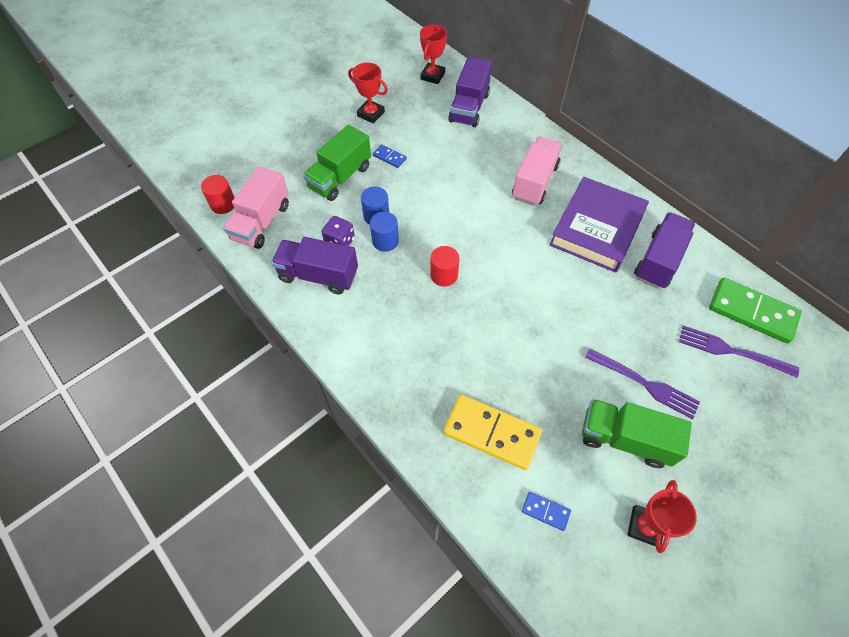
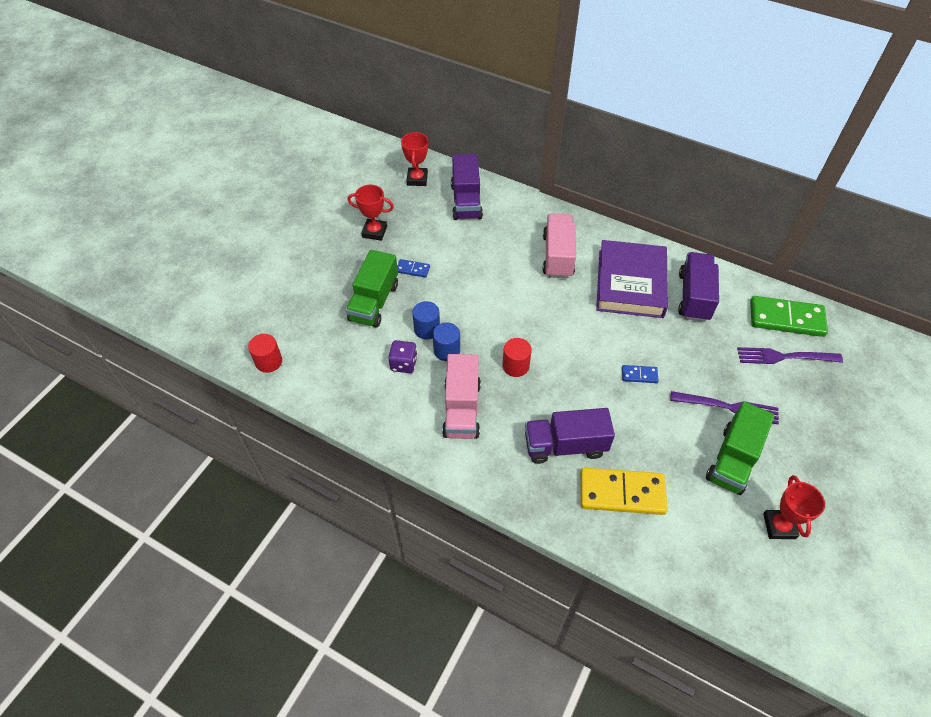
camera: 20 degrees left, 5 degrees down
(261, 222) = (317, 367): pink truck -> pink truck (461, 409)
(318, 275) = (398, 402): purple truck -> purple truck (565, 445)
(545, 511) = (696, 543): blue domino -> blue domino (639, 375)
(625, 439) = (733, 459): green truck -> green truck turned 60 degrees counterclockwise

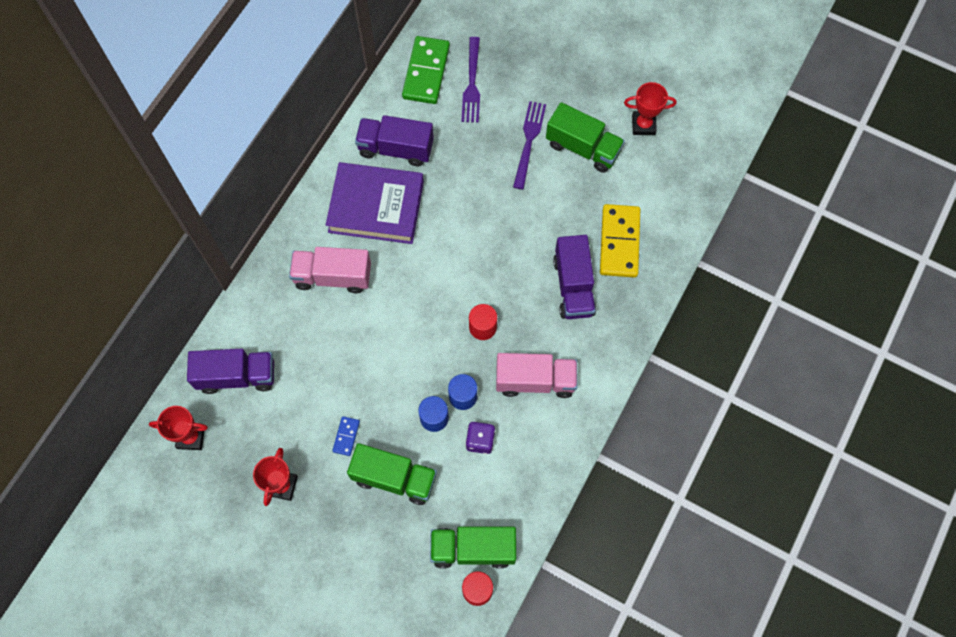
camera: 90 degrees left, 15 degrees up
(305, 358) = (473, 549): none -> green truck
(639, 375) = (493, 212): blue domino -> none

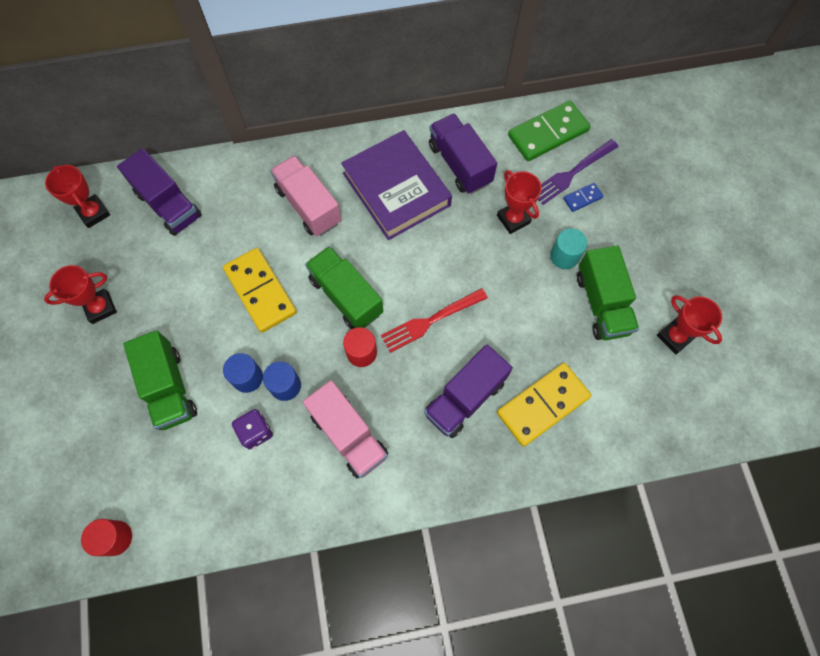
camera: 50 degrees right, 0 degrees up
(346, 436) = (178, 322): blue domino -> blue domino (582, 198)
(373, 361) = (260, 291): none -> yellow domino
(472, 150) = (513, 219): none -> red trophy
(473, 549) = (151, 504): green truck -> green truck (346, 296)
(499, 264) = (431, 321): none -> red fork
(529, 141) = (564, 256): purple fork -> turquoise cylinder

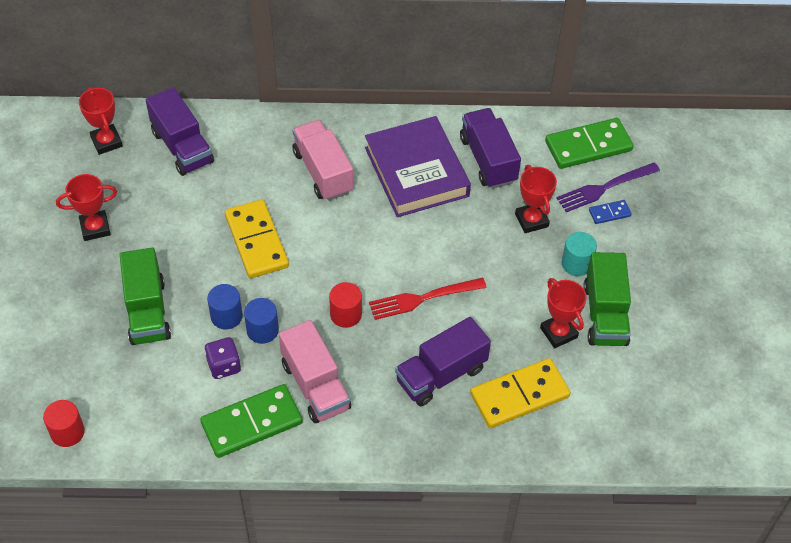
camera: 10 degrees right, 15 degrees down
(295, 489) = (252, 423): none -> green domino
(346, 296) = (342, 261): green truck -> none
(674, 337) = (674, 358): red trophy -> red trophy (558, 333)

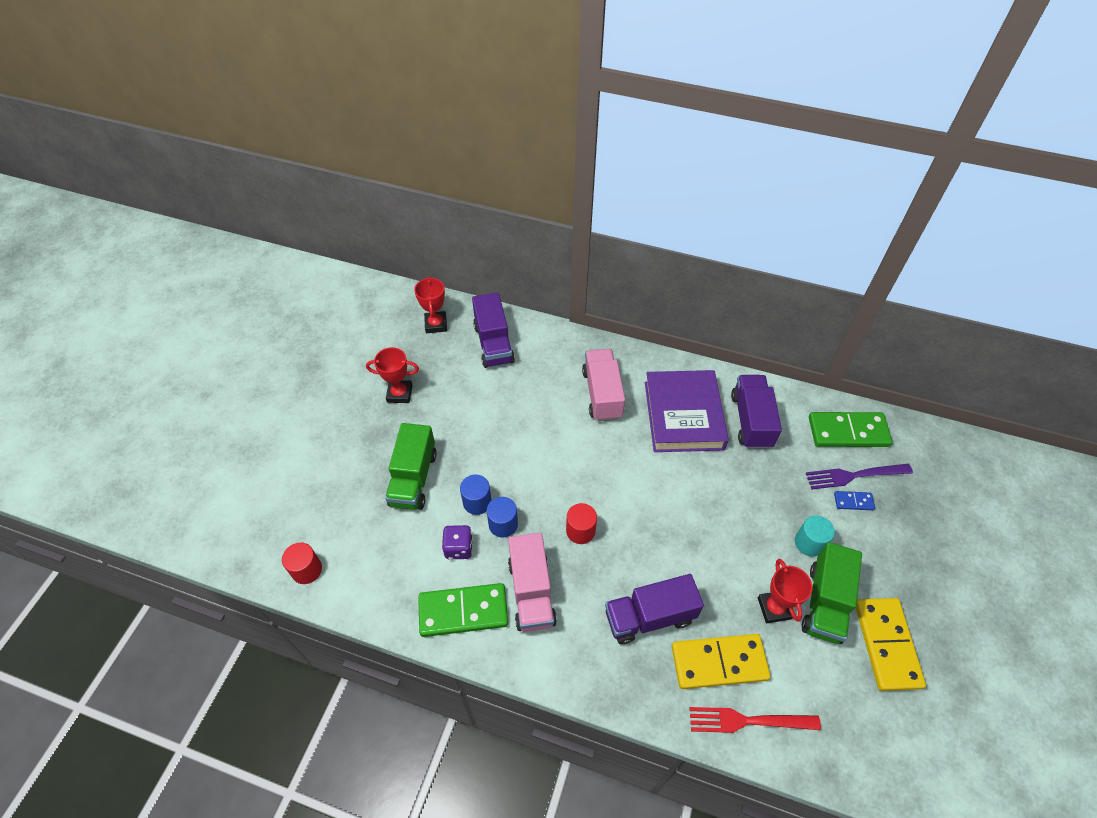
camera: 20 degrees right, 0 degrees up
(257, 241) = (526, 441): yellow domino -> yellow domino (887, 644)
(423, 298) = (655, 536): red fork -> red fork (748, 721)
(531, 220) = (776, 488): red trophy -> none

